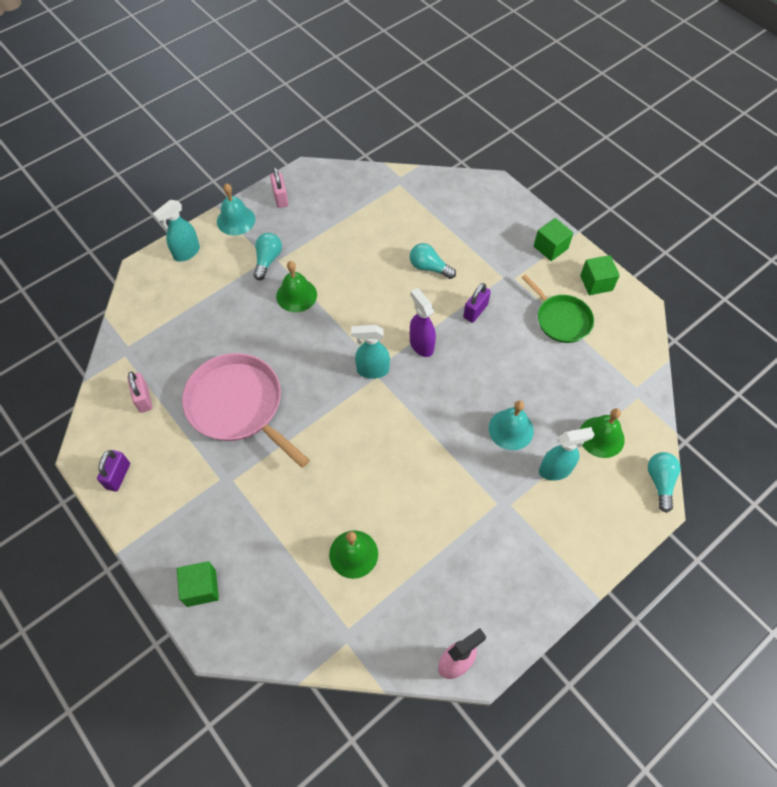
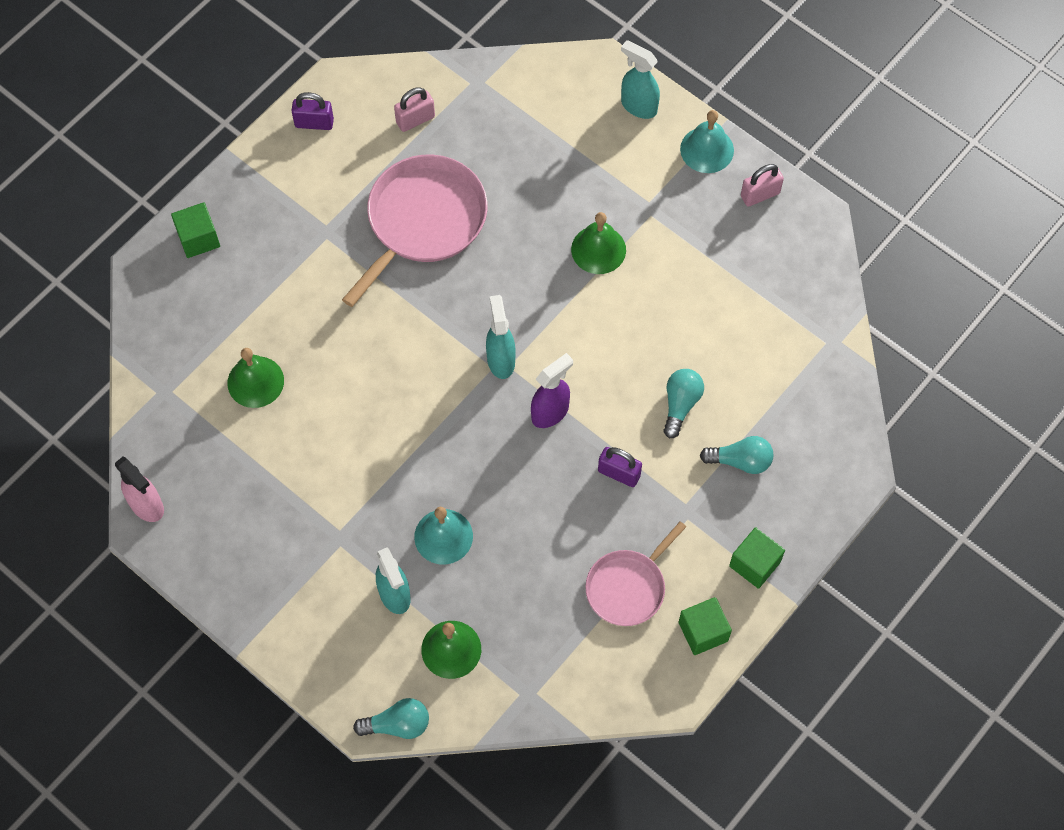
camera: 80 degrees right, 5 degrees up
(267, 260) = (647, 203): turquoise light bulb -> turquoise light bulb (740, 461)
(561, 319) = (628, 587): green pan -> pink pan

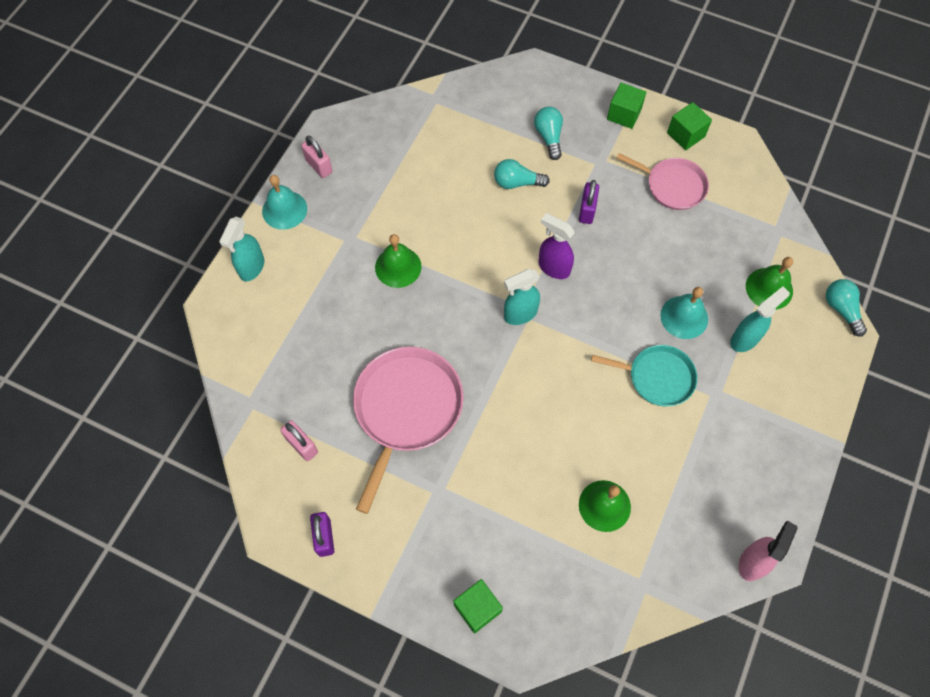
camera: 105 degrees left, 0 degrees up
(378, 481) = (657, 377): none -> turquoise pan
(423, 221) = (406, 409): pink pan -> pink pan turned 90 degrees clockwise

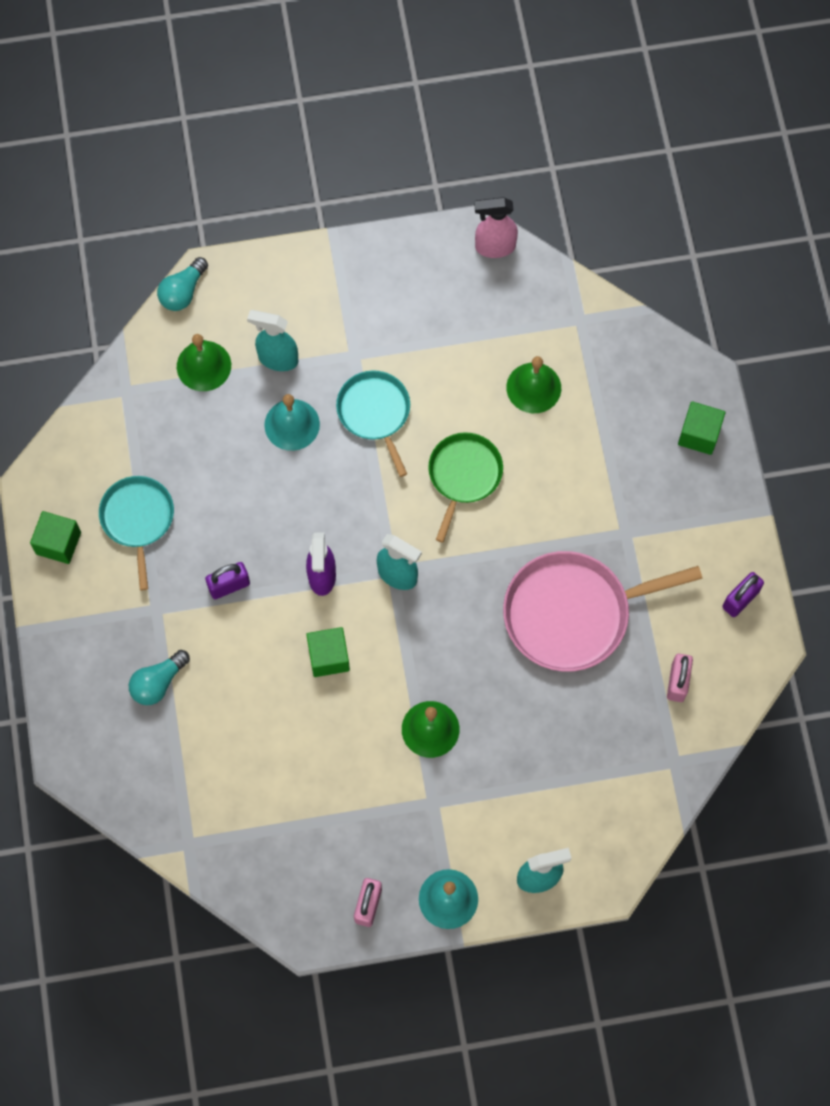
camera: 125 degrees left, 5 degrees up
(517, 183) = (242, 678): turquoise light bulb -> none
(565, 406) = (463, 475): none -> green pan
(624, 114) = (72, 622): green cube -> green cube (328, 657)
(672, 186) = (138, 519): pink pan -> turquoise pan

